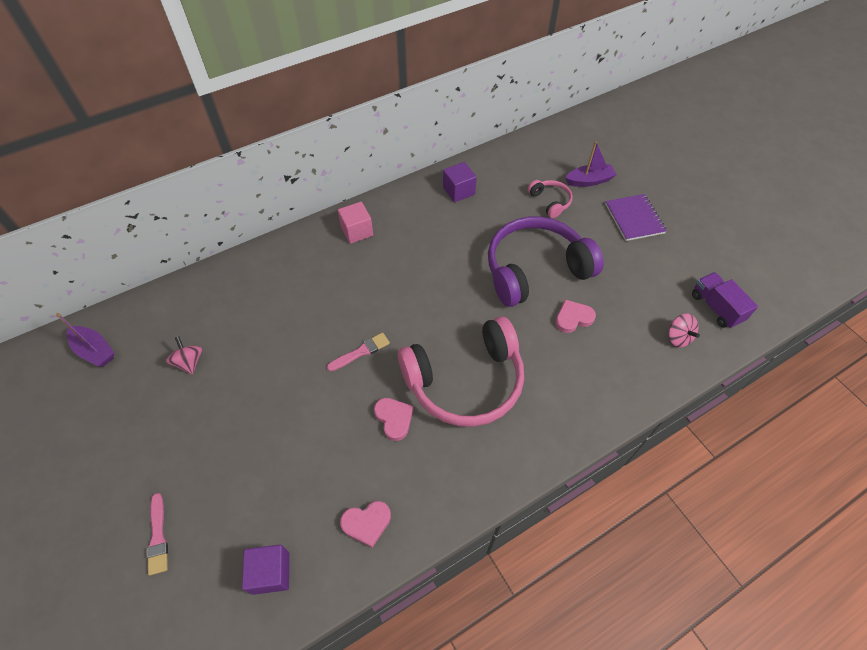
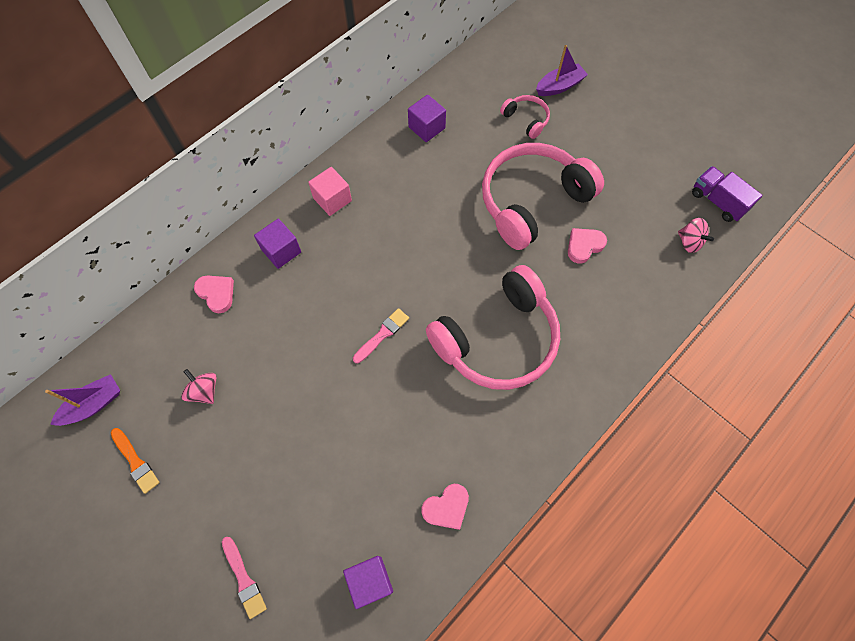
camera: 15 degrees left, 10 degrees up
(95, 350) = (93, 404): purple boat -> purple boat turned 60 degrees counterclockwise
(108, 407) = (135, 462): none -> orange brush
(298, 263) = (281, 251): none -> purple cube
(394, 419) = (439, 396): pink heart -> pink heart (216, 293)
(535, 270) = (532, 201): purple headphones -> pink headphones
(634, 218) = (616, 121): purple notebook -> none

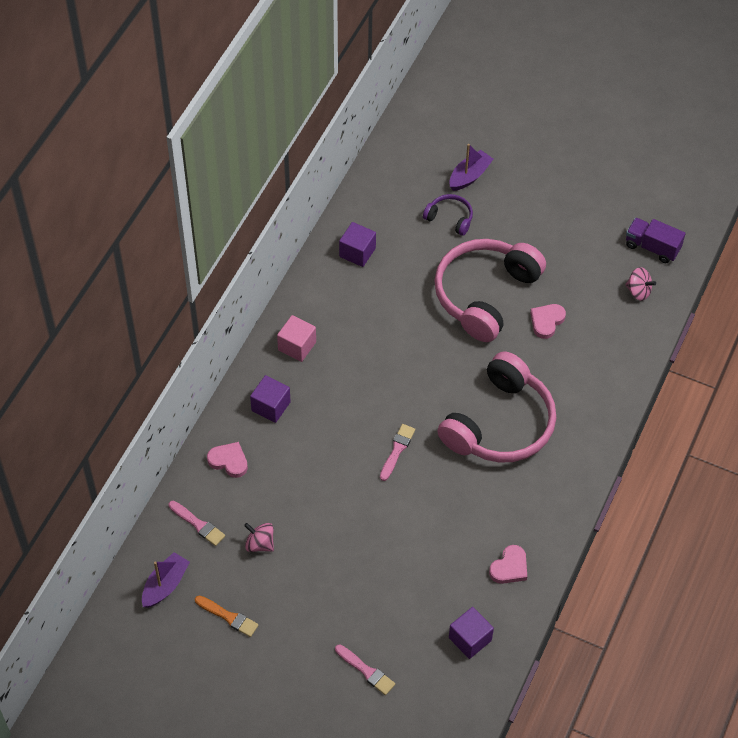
camera: 20 degrees left, 10 degrees down
(156, 350) = (198, 524): none -> pink brush
(526, 120) = (450, 218): pink headphones -> purple headphones

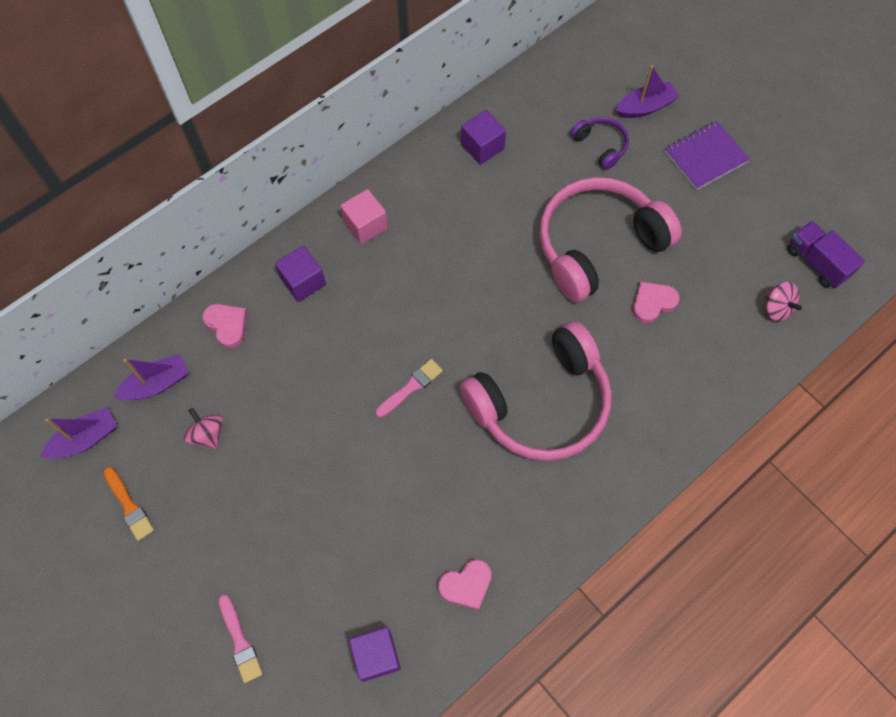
camera: 25 degrees right, 10 degrees up
(198, 524) = (157, 384): pink brush -> purple boat
(534, 198) = (705, 157): none -> purple notebook

